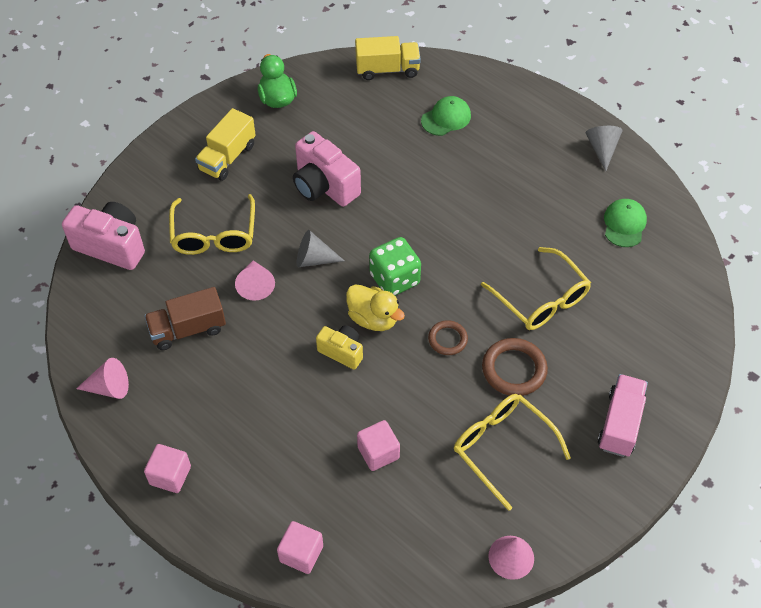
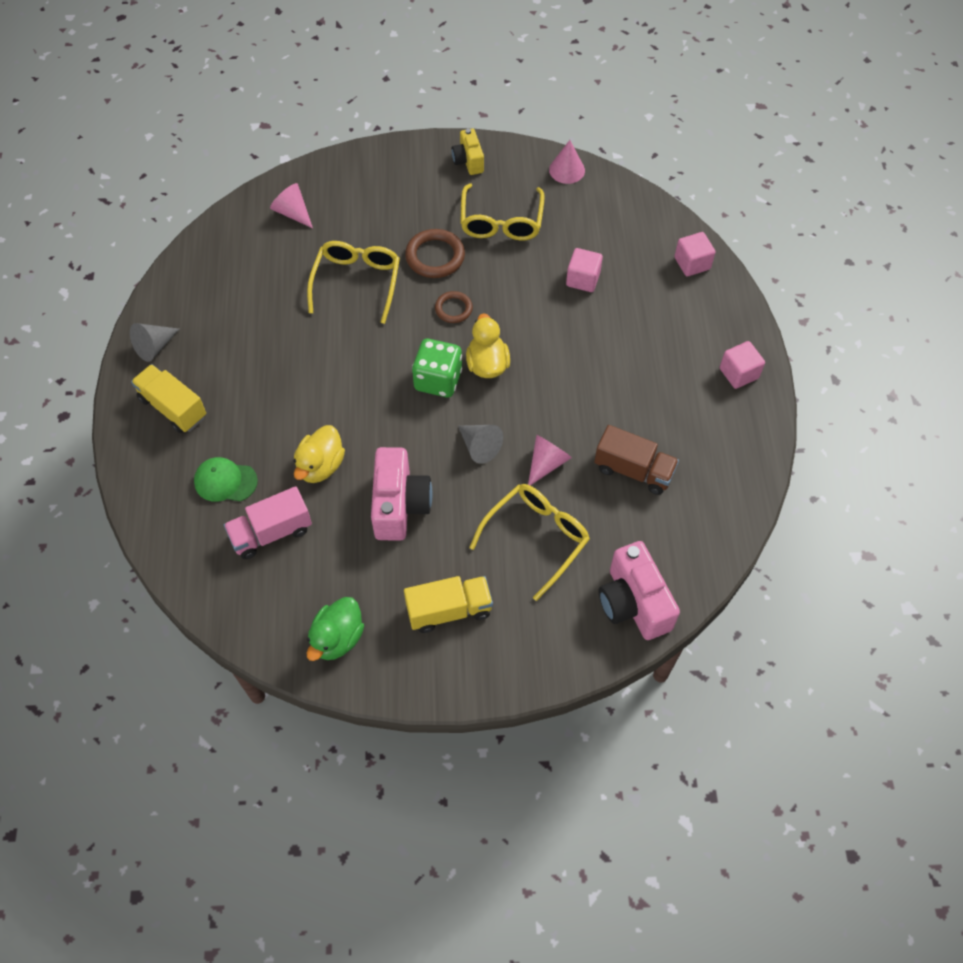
camera: 135 degrees left, 5 degrees up
(109, 387) = (734, 472): pink cone -> pink cone (293, 213)
(342, 352) = (536, 360): yellow camera -> yellow camera (468, 161)
(387, 69) = (205, 580): yellow truck -> yellow truck (173, 408)
(401, 168) = (320, 466): none -> yellow duck
(620, 423) = (413, 179): pink truck -> pink truck (271, 532)
(624, 224) = (228, 282): green cap -> none

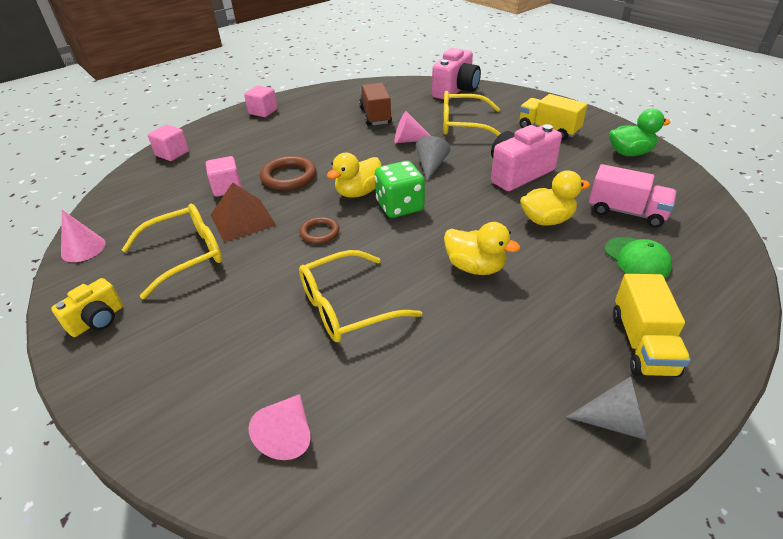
camera: 125 degrees left, 20 degrees down
(320, 376) = (475, 267): none -> yellow duck
(435, 256) = (265, 273): brown ring -> brown ring (289, 177)
(519, 270) = (242, 220): none -> brown pyramid

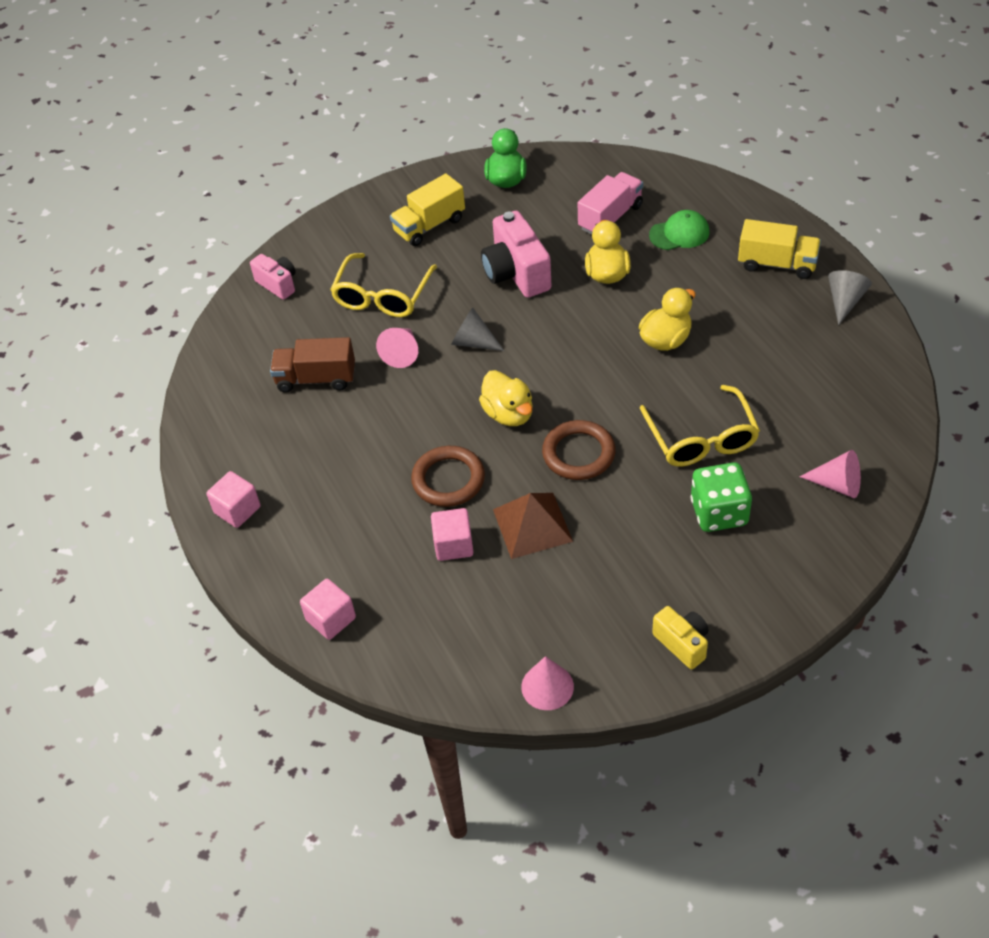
camera: 75 degrees left, 10 degrees up
(186, 255) = (588, 576): yellow glasses -> none
(319, 232) = (578, 453): brown ring -> brown ring, size x1.62
(400, 206) = (549, 381): green dice -> green dice (719, 512)
(456, 90) = (278, 284): pink camera -> pink camera, size x0.59

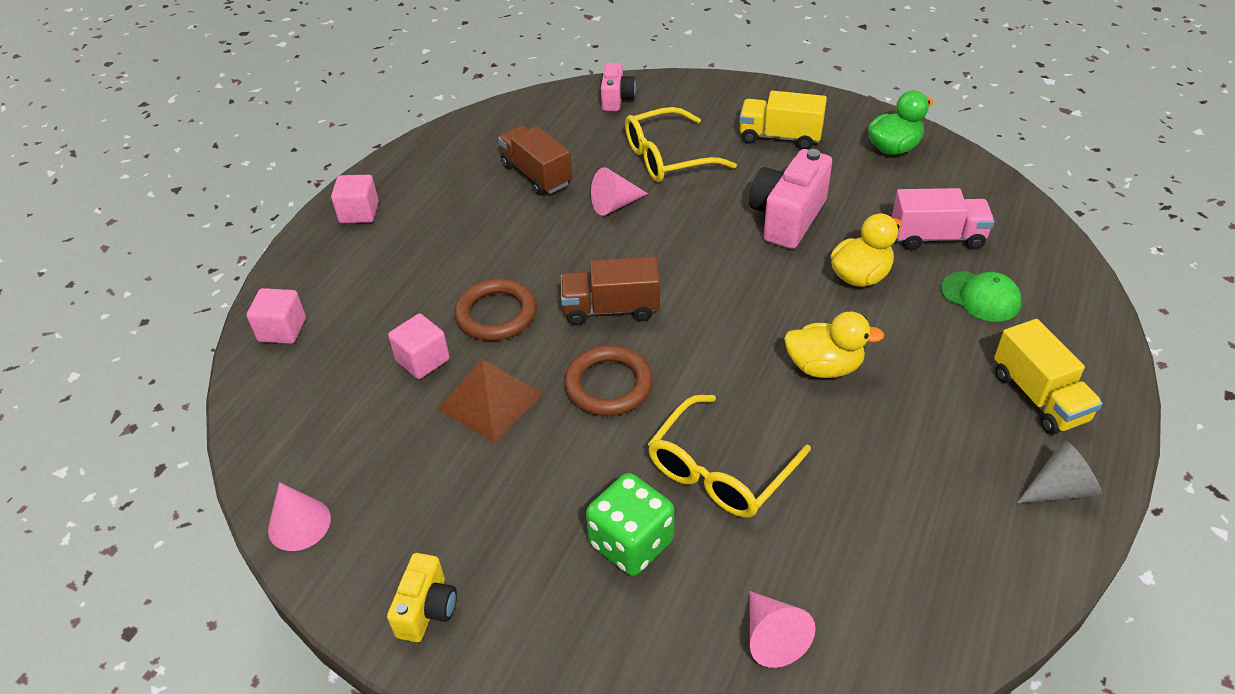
camera: 50 degrees right, 5 degrees down
(473, 342) = (674, 238): grey cone -> none
(508, 414) = (611, 309): yellow duck -> brown truck

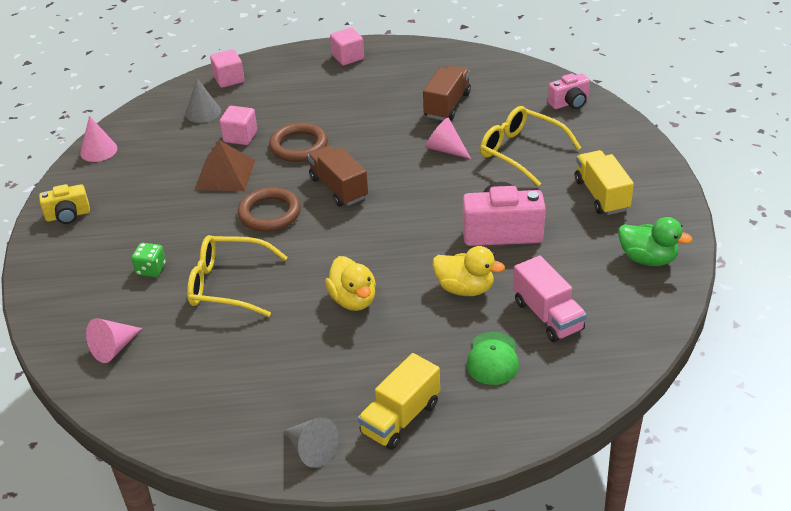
camera: 60 degrees right, 5 degrees down
(329, 379) = (203, 112): none -> grey cone
(631, 543) = (151, 269): green dice -> green dice, size x0.58

